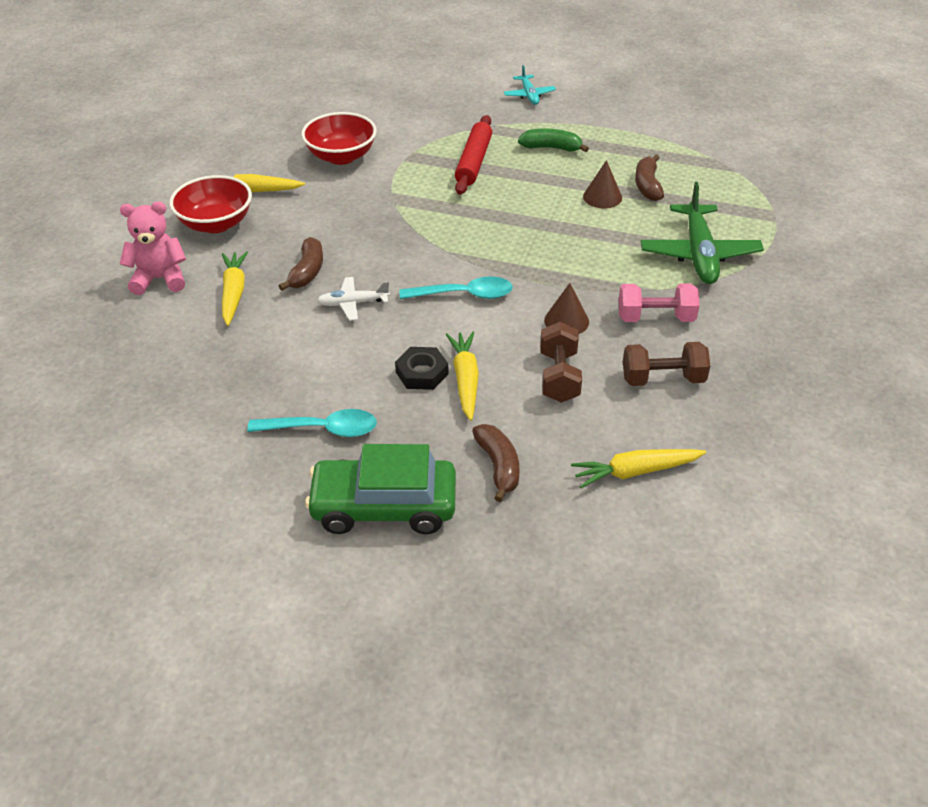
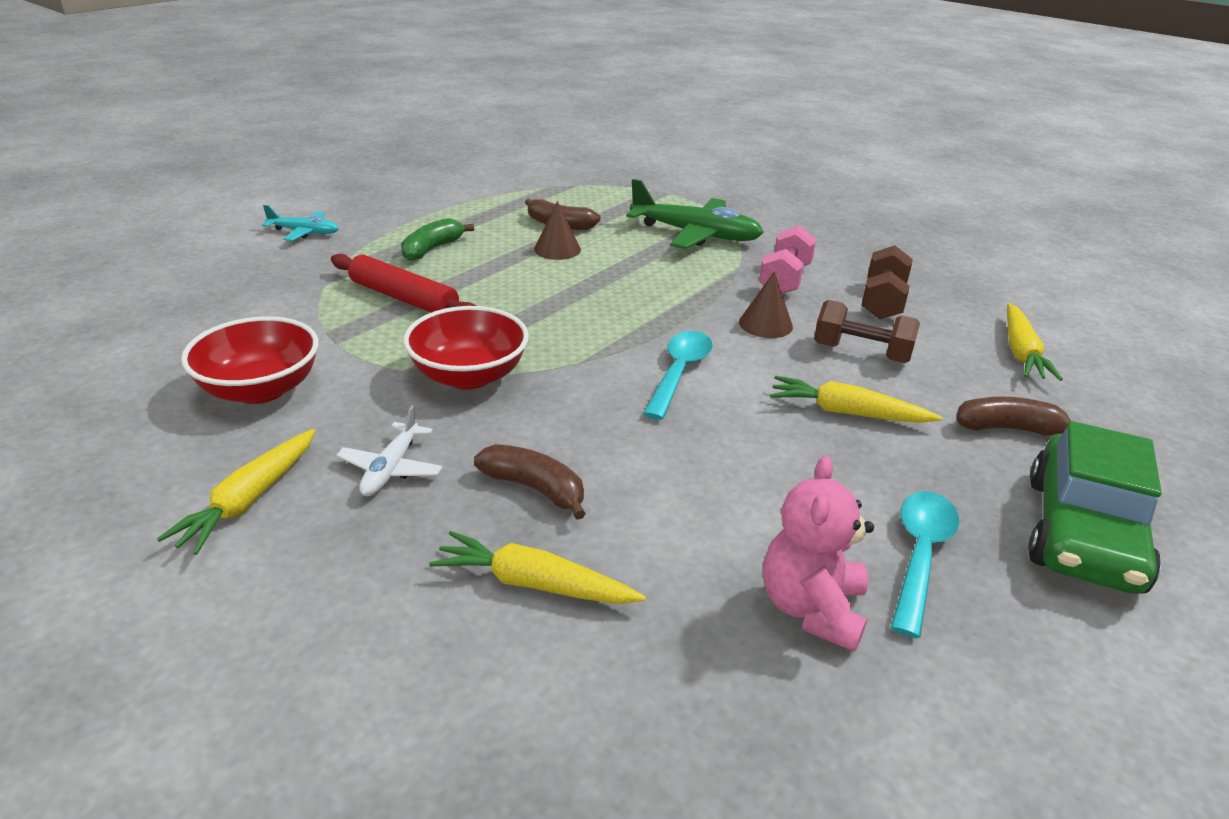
camera: 70 degrees left, 10 degrees down
(160, 279) = (414, 683): pink teddy bear -> pink teddy bear (811, 608)
(216, 224) = (303, 565): red bowl -> red bowl (469, 376)
(353, 303) = (643, 462): white plane -> white plane (391, 469)
(422, 373) = (822, 441): black nut -> none

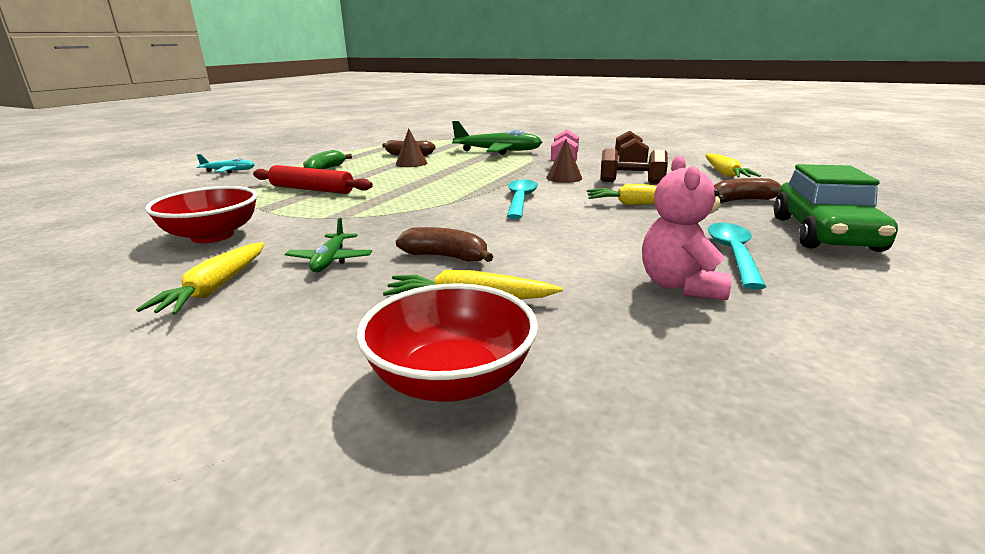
camera: 10 degrees left, 10 degrees down
(391, 469) = (330, 260): white plane -> green plane
(469, 376) = (373, 215): red bowl -> red bowl (451, 380)

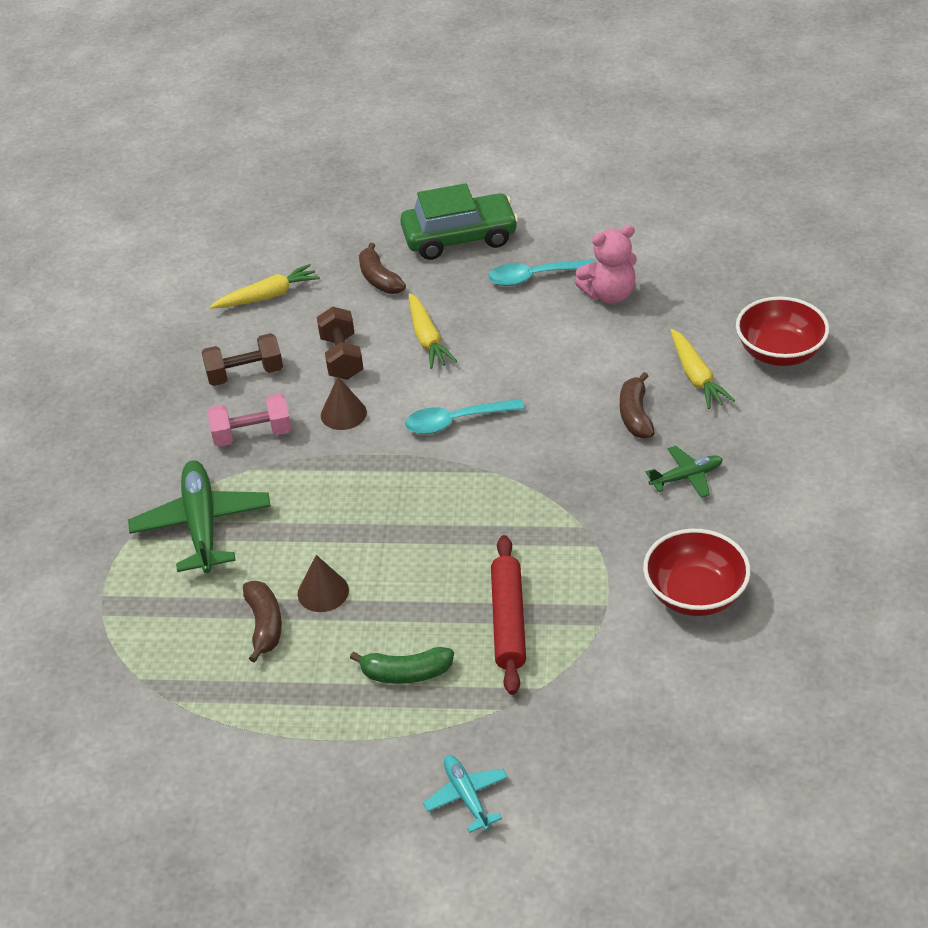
camera: 110 degrees left, 20 degrees up
(215, 288) = (773, 509): yellow carrot -> none

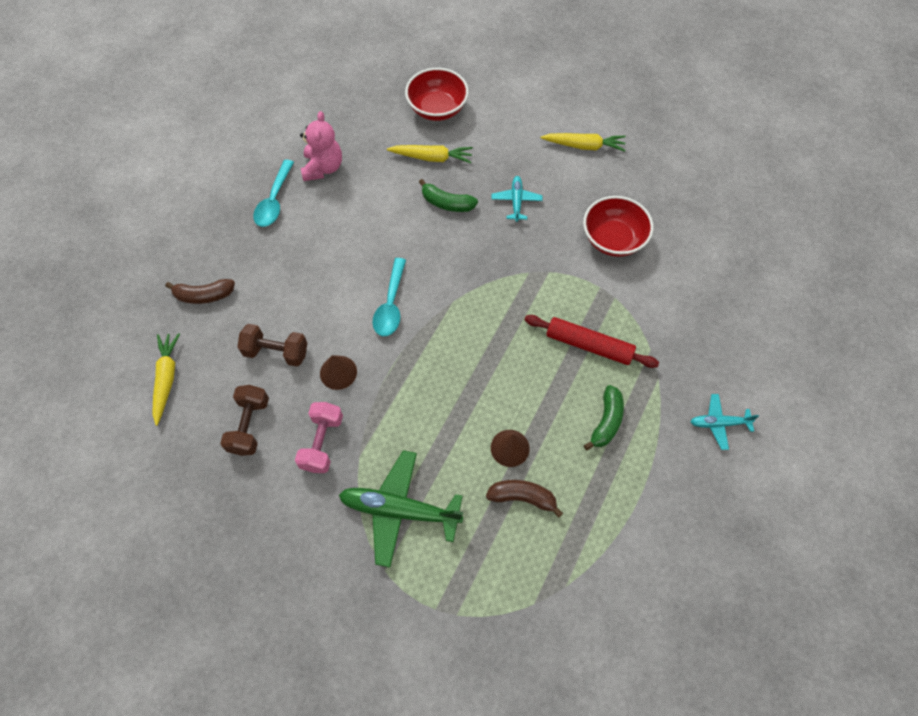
camera: 70 degrees left, 20 degrees up
(427, 339) = (293, 289): yellow carrot -> yellow carrot (584, 146)
(460, 238) = (196, 227): green car -> none
(635, 415) = (447, 203): brown banana -> green banana
(686, 477) = (516, 201): green plane -> turquoise plane

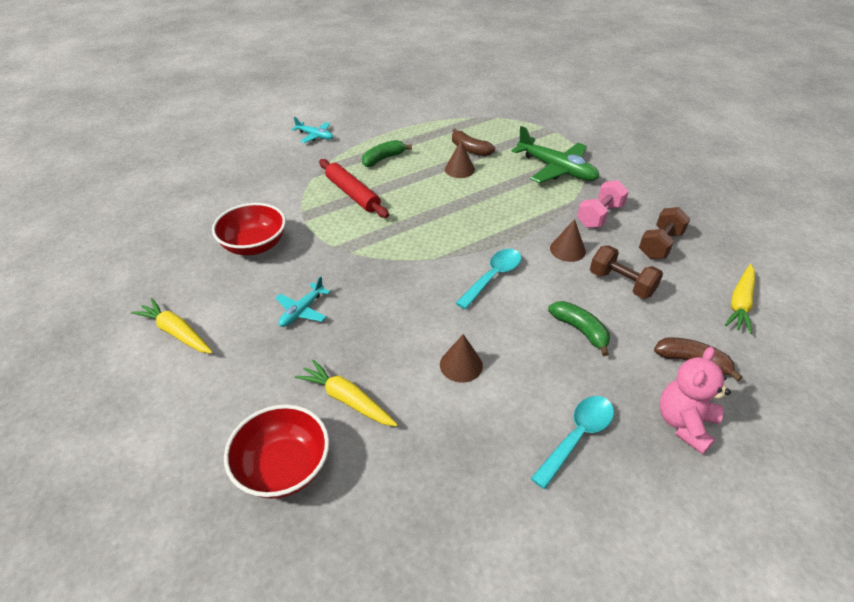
camera: 150 degrees left, 20 degrees down
(323, 168) = (492, 453): pink teddy bear -> pink teddy bear (684, 423)
(373, 214) = (461, 365): none -> brown cone
(447, 203) = (372, 340): green banana -> green banana (580, 330)

